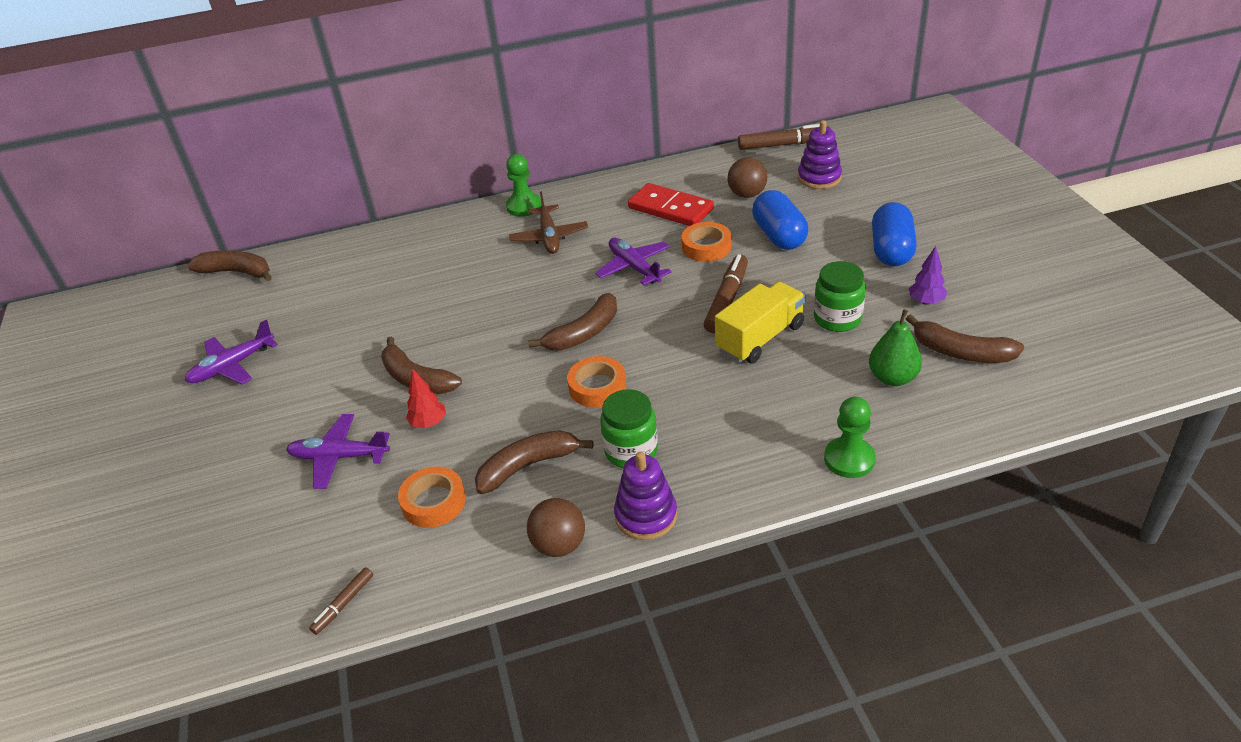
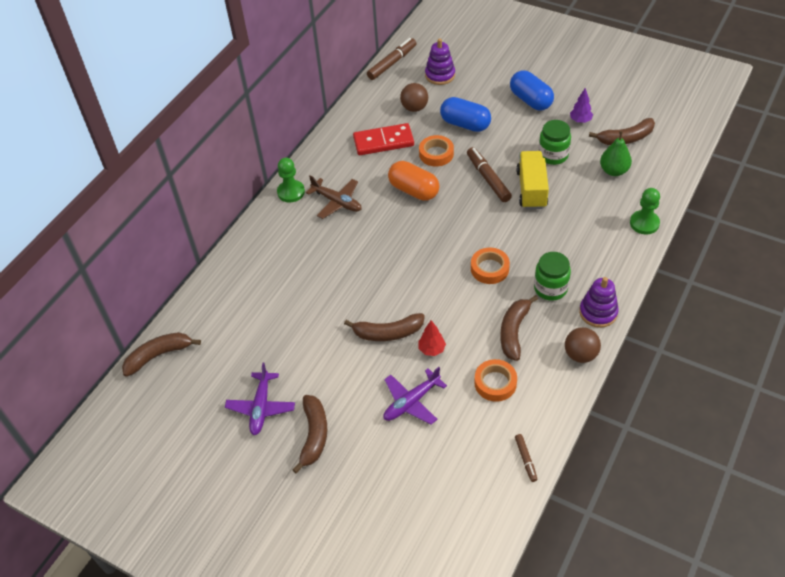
camera: 45 degrees left, 10 degrees up
(584, 333) = (441, 245): brown banana -> brown banana (314, 435)
(634, 267) = (414, 190): purple plane -> orange capsule

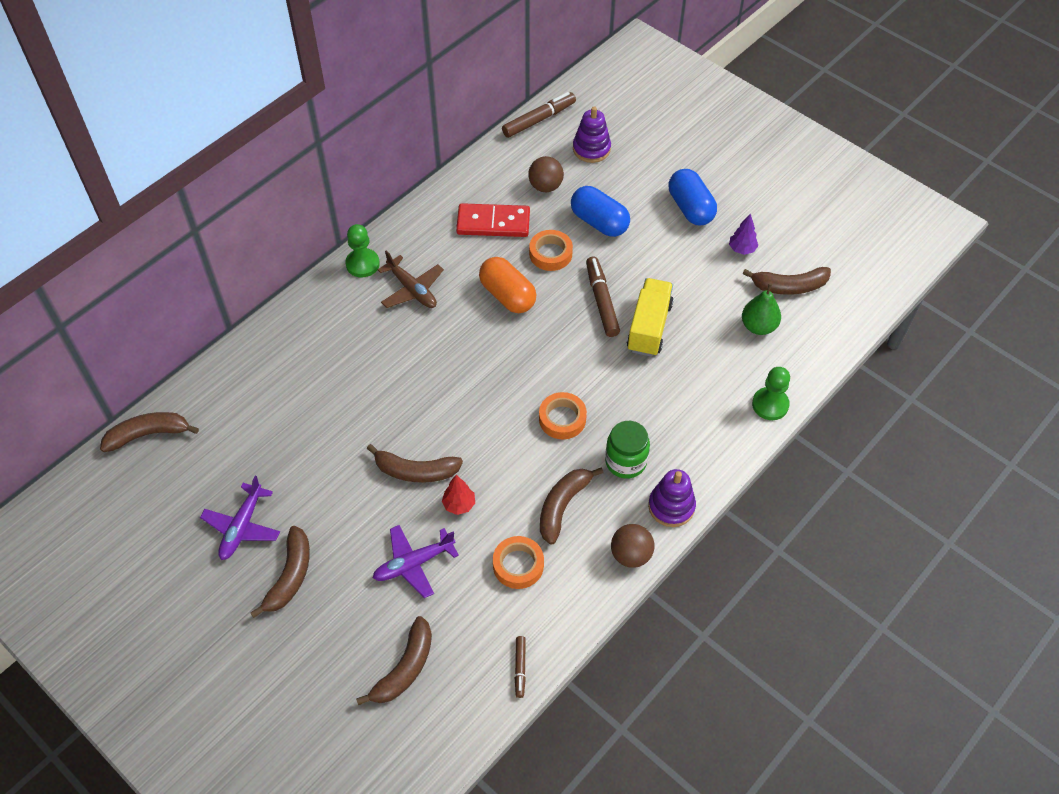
camera: 10 degrees right, 5 degrees up
(433, 482) = (405, 668): none -> brown banana
(553, 155) = (691, 288): green jar -> none

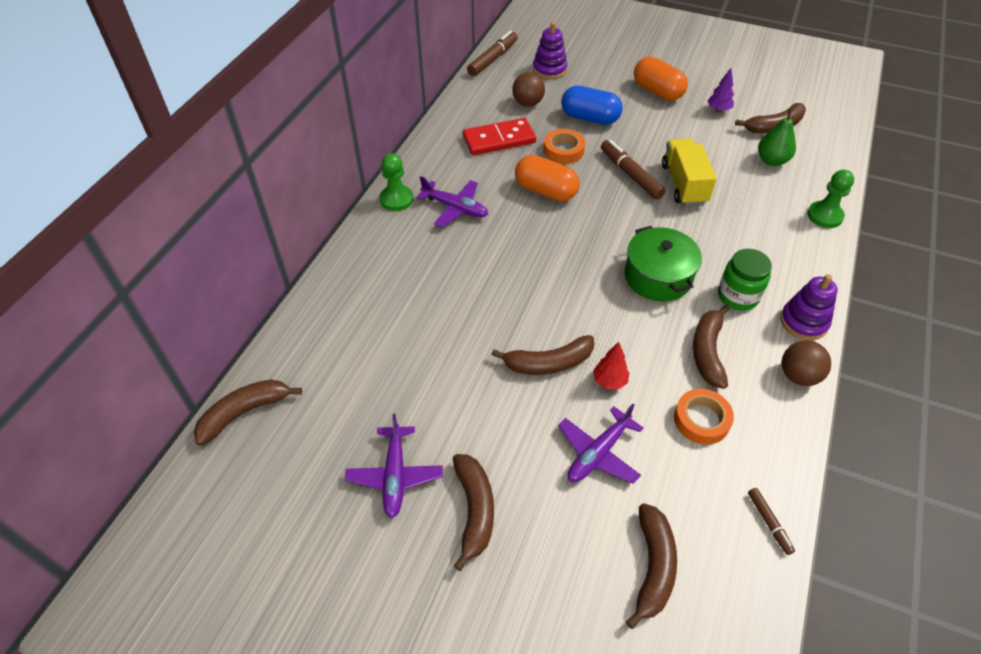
camera: 20 degrees left, 5 degrees down
(412, 290) = (455, 208): brown plane -> purple plane
(562, 419) = (658, 277): orange tape -> green pot
(690, 208) = (657, 91): blue capsule -> orange capsule

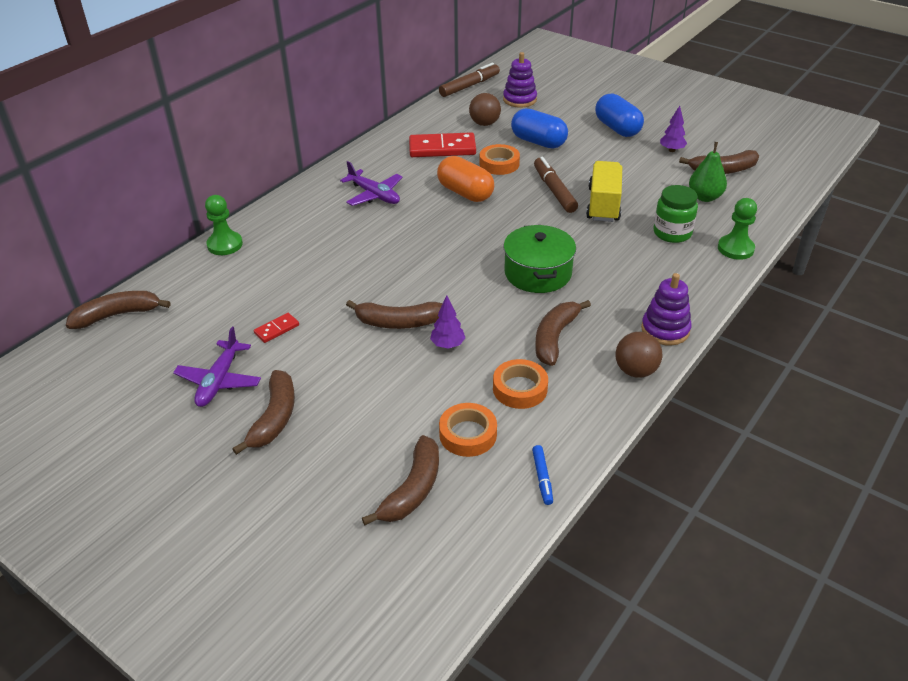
camera: 15 degrees right, 10 degrees down
(396, 199) = (325, 181): green pawn -> green pawn (225, 245)
(427, 396) = (277, 329): none -> red domino
(598, 453) = (407, 396): purple plane -> none
(609, 381) = (447, 345): red tree -> purple tree
(657, 91) = (617, 128): orange capsule -> blue capsule
(676, 486) = (468, 434): none -> orange tape
(738, 296) = (609, 299): green jar -> green jar (672, 233)
(769, 523) = (542, 478): brown marker -> blue marker

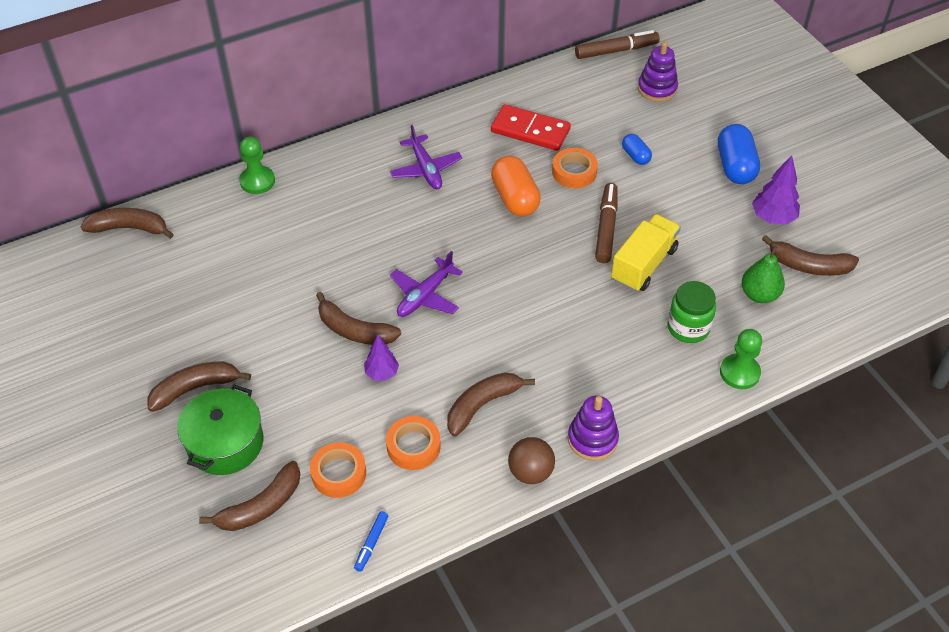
camera: 25 degrees right, 10 degrees up
(219, 381) = (172, 332): purple plane -> purple plane (425, 296)
(274, 418) = (195, 388): brown banana -> brown banana turned 150 degrees counterclockwise
(277, 329) = (248, 296): red domino -> none
(484, 123) = (596, 111): brown ball -> none
(538, 142) = (635, 156): blue capsule -> blue capsule, size x0.55
(538, 273) = (518, 324): green pot -> green pot (225, 443)
(671, 150) = (773, 218): purple tree -> purple tree, size x1.51

